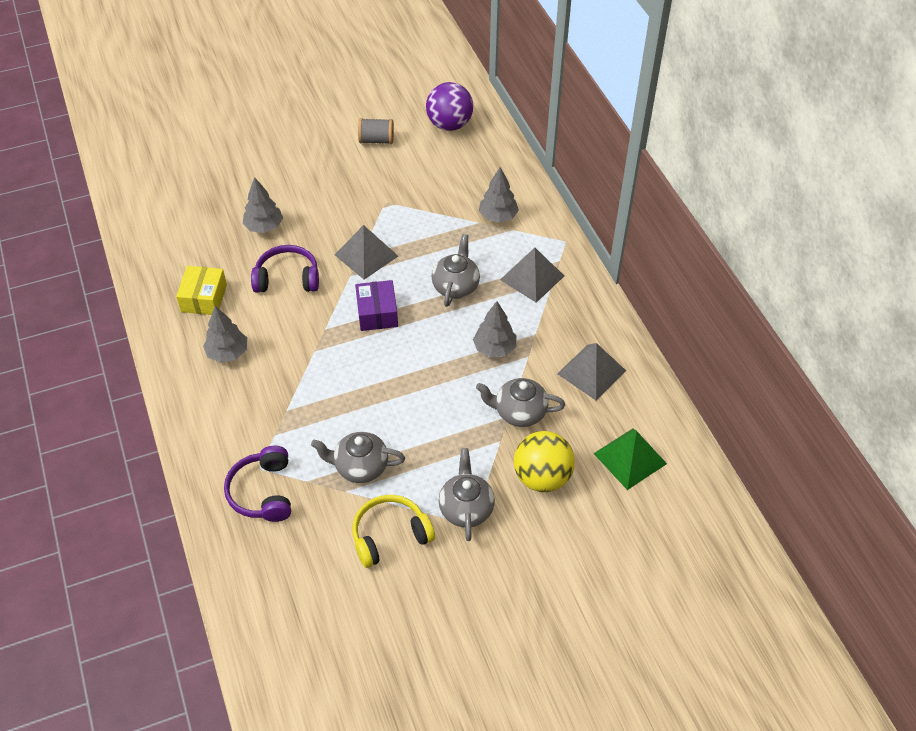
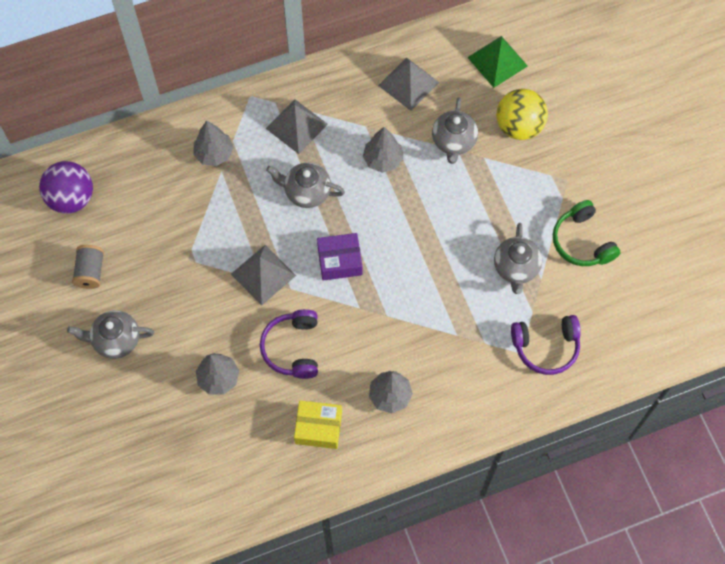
camera: 90 degrees left, 15 degrees up
(390, 535) = (582, 241): yellow headphones -> green headphones
(466, 508) = (552, 184): grey teapot -> grey teapot (116, 340)

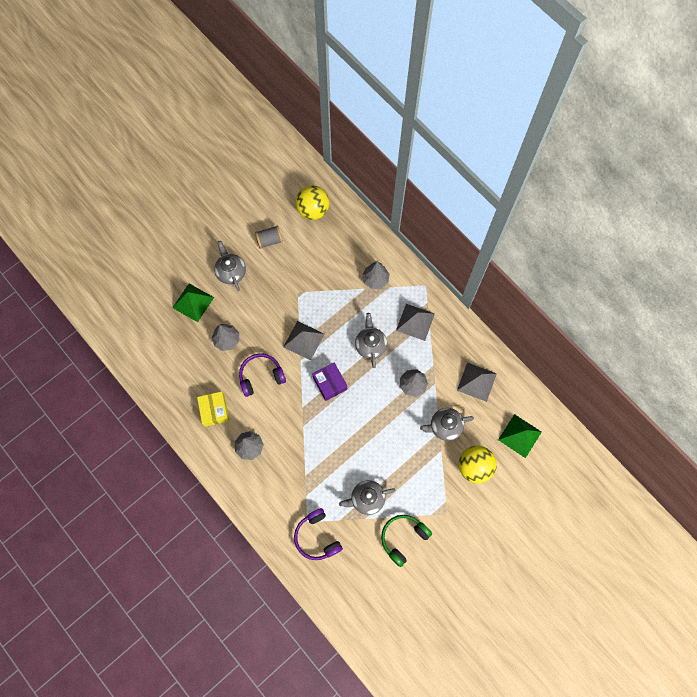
camera: 70 degrees right, 5 degrees up
(71, 198) = (313, 210): purple ball -> yellow ball
(139, 408) = (193, 302): none -> green pyramid

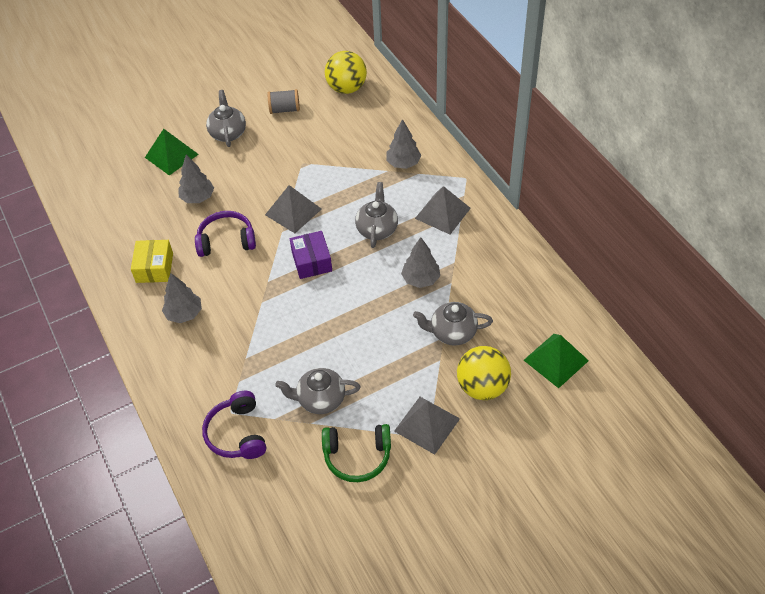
camera: 15 degrees right, 20 degrees down
(403, 538) = (357, 456): green headphones -> green headphones turned 150 degrees counterclockwise
(476, 382) = (509, 289): grey pyramid -> grey pyramid (427, 425)

